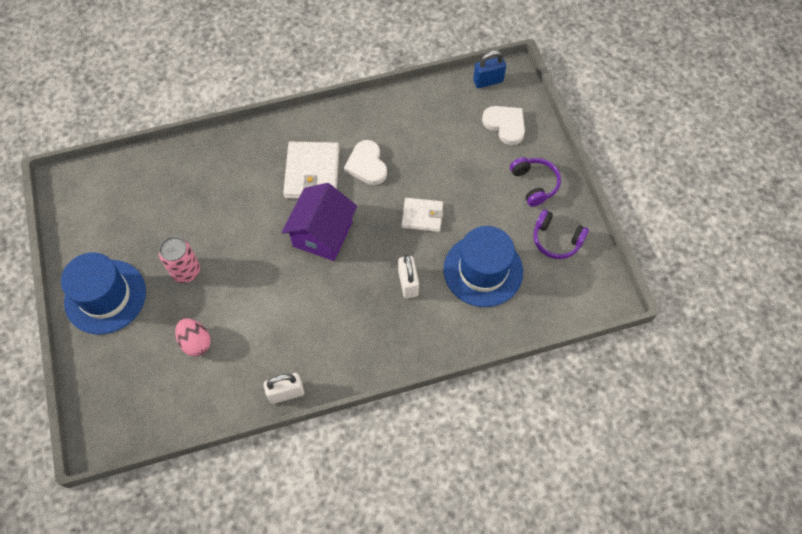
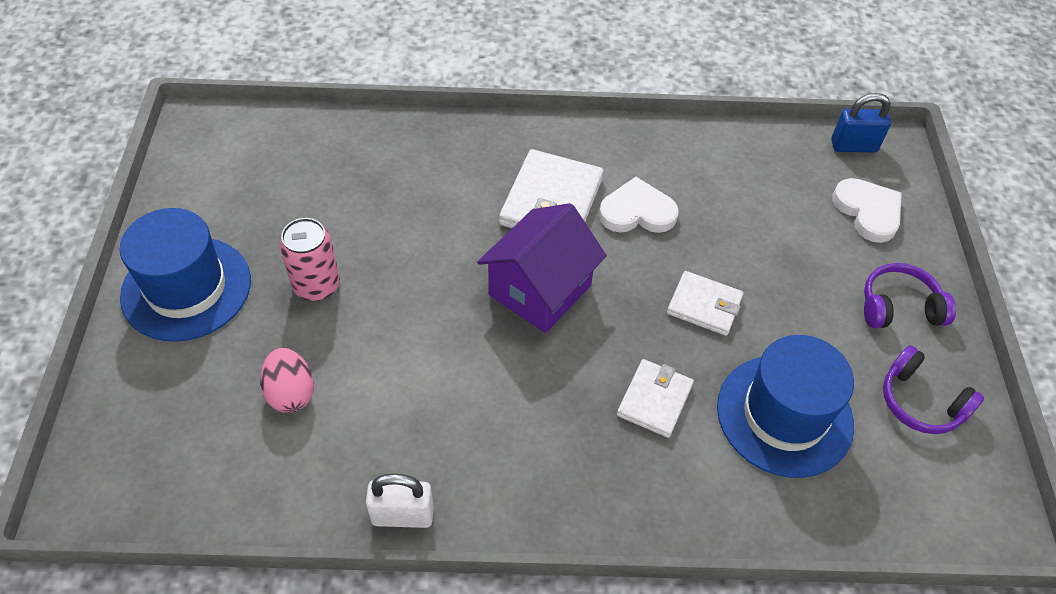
camera: 15 degrees right, 10 degrees down
(367, 165) = (637, 212): white heart -> white heart turned 90 degrees clockwise
(408, 283) = (654, 400): white padlock -> white wallet
(534, 184) = (899, 307): purple headphones -> purple headphones turned 90 degrees counterclockwise

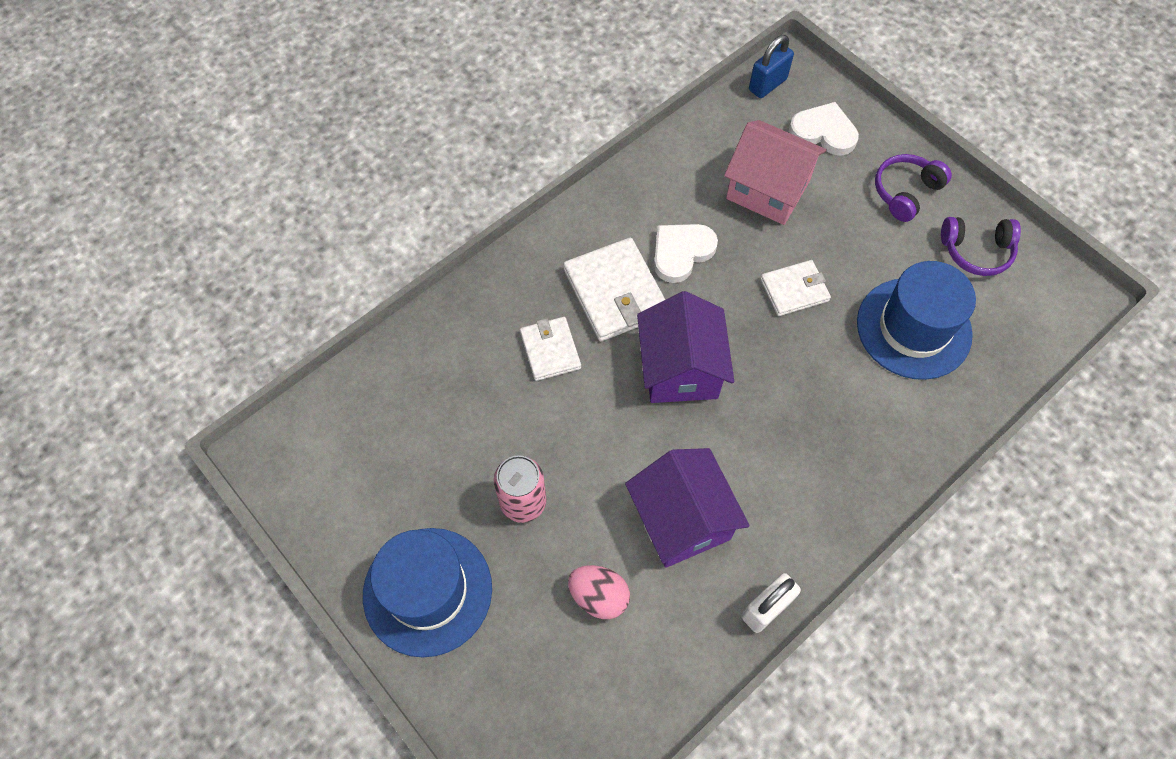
camera: 40 degrees left, 10 degrees up
(414, 394) = (681, 520): none -> purple house
(654, 400) = (831, 386): white wallet -> white wallet (550, 350)
(765, 219) = (767, 190): none -> pink house

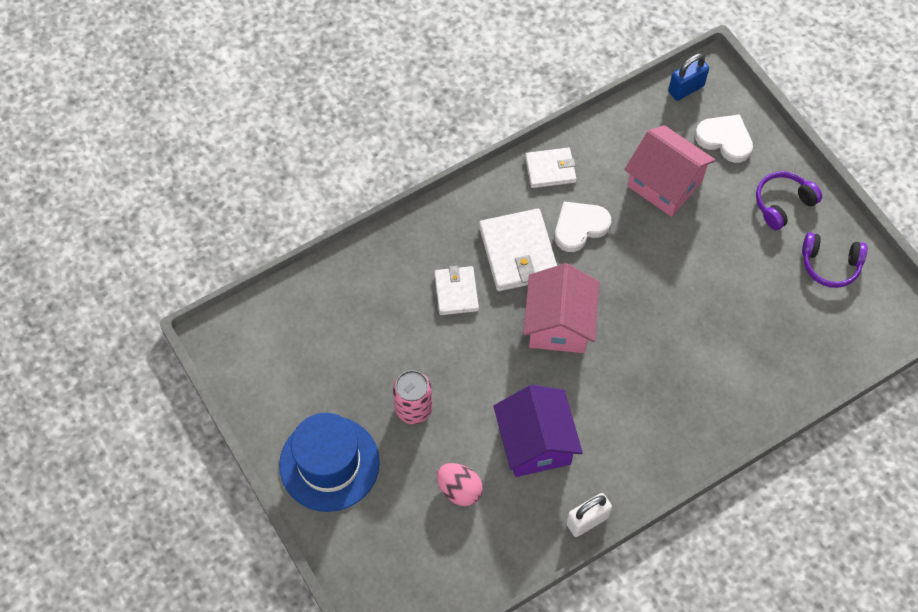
camera: 10 degrees right, 0 degrees up
(680, 369) = (559, 324): purple house -> pink house
(794, 290) = (667, 273): white wallet -> white wallet (550, 169)
(913, 328) = (759, 321): blue hat -> none

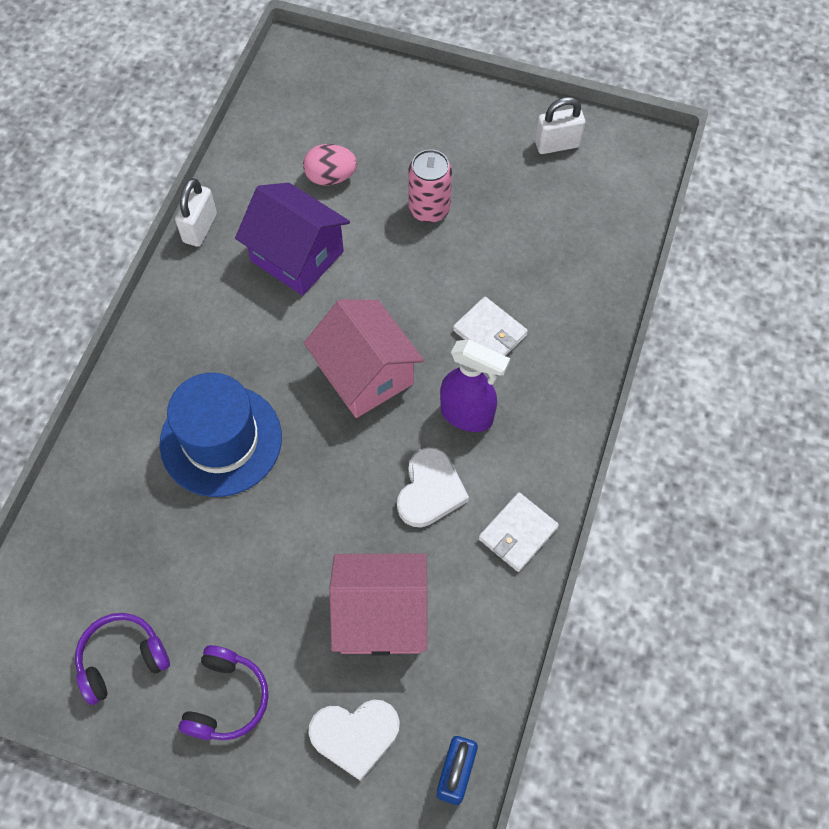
camera: 140 degrees right, 0 degrees up
(278, 389) = (557, 144): none -> white padlock
(329, 463) = (456, 123): blue hat -> blue hat (221, 440)
(518, 252) = (467, 415): white wallet -> purple spray bottle

